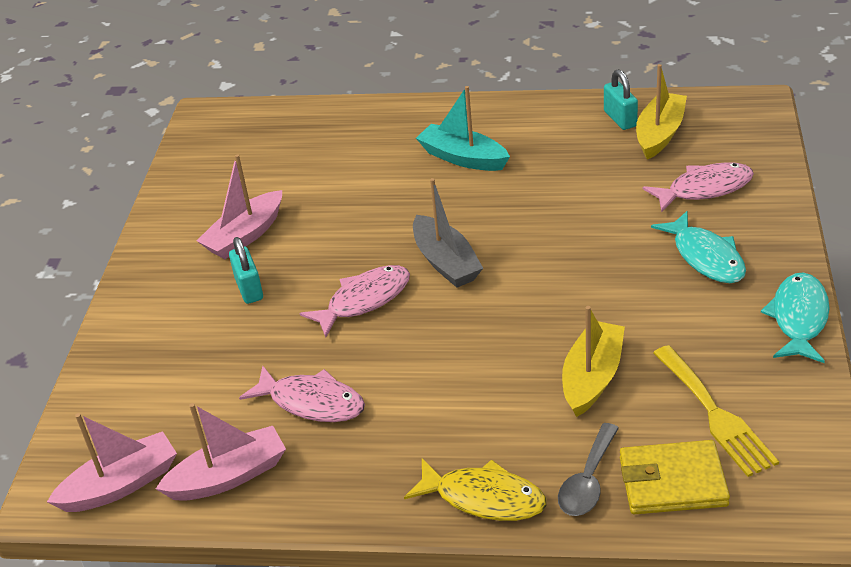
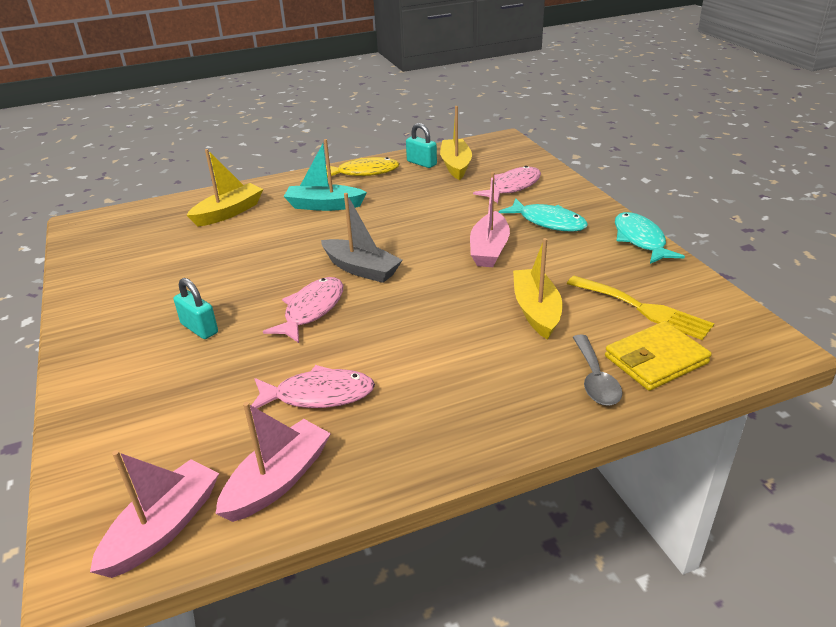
camera: 30 degrees left, 5 degrees down
(245, 235) = (171, 293): pink boat -> pink boat (489, 249)
(356, 140) = (228, 213): none -> yellow boat
(484, 498) = (526, 418): yellow fish -> yellow fish (364, 172)

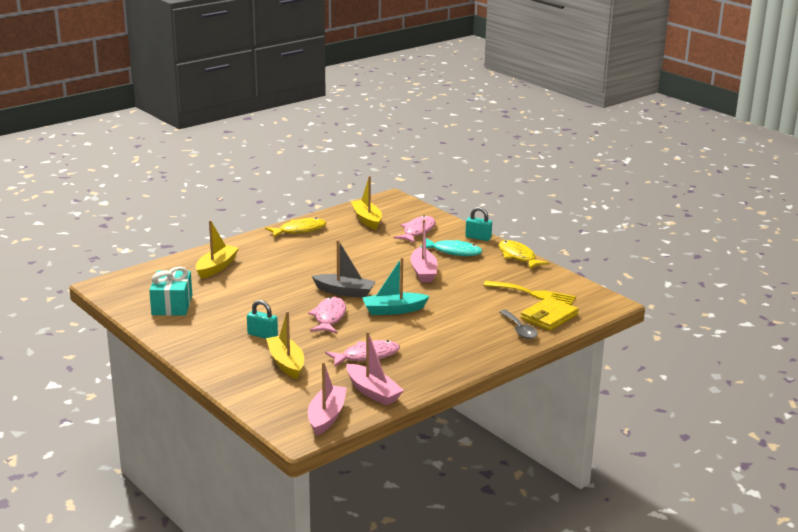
camera: 20 degrees left, 10 degrees down
(130, 261) = (172, 305): none -> turquoise gift
(278, 481) = (372, 392): pink boat -> pink boat turned 120 degrees clockwise
(324, 205) = (287, 256): turquoise boat -> turquoise boat (393, 310)
(421, 163) = (339, 220): turquoise padlock -> turquoise padlock (478, 237)
(536, 311) = (471, 302): yellow boat -> yellow boat (286, 363)
(640, 240) = (518, 257): turquoise fish -> yellow fish

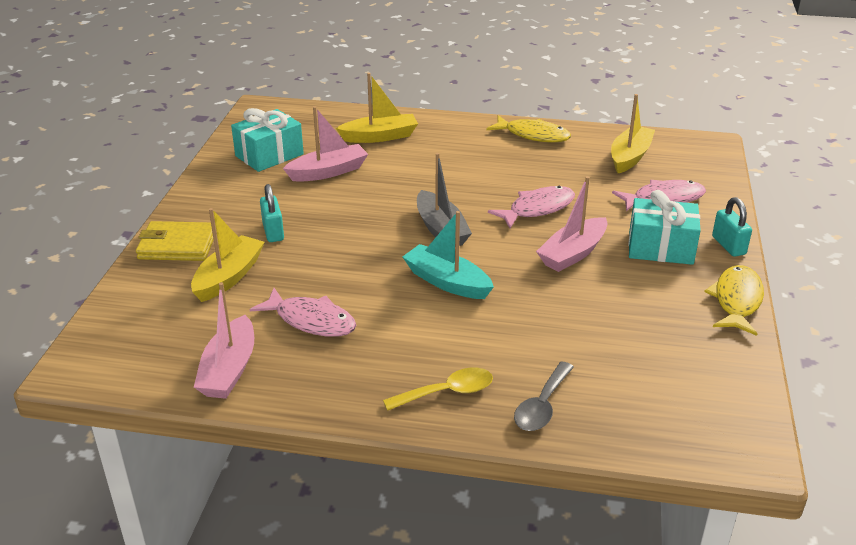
camera: 50 degrees right, 10 degrees up
(326, 417) = (135, 366): pink boat -> pink boat (328, 172)
(329, 317) = (368, 250): pink fish -> pink fish (537, 209)
(454, 252) = (660, 248): turquoise fish -> turquoise gift
(477, 346) = (447, 392): none -> yellow spoon
(533, 294) = (659, 366): yellow fork -> none
(549, 317) = (617, 414): yellow wallet -> yellow wallet (177, 245)

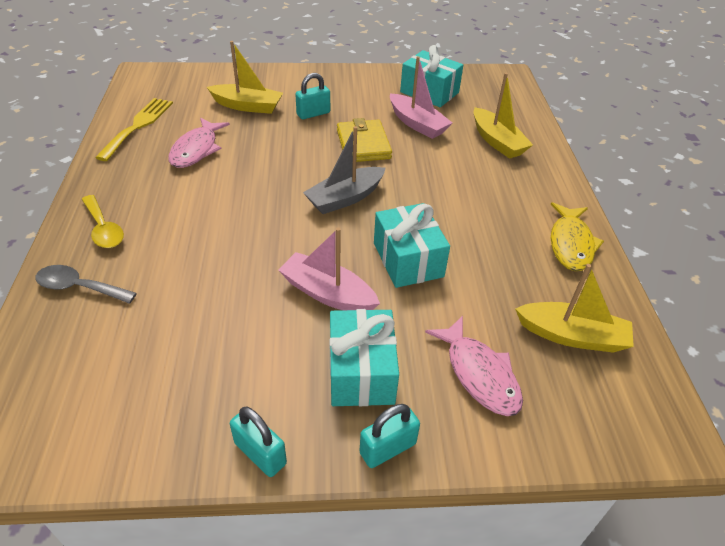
camera: 75 degrees right, 10 degrees up
(177, 245) = (283, 79): yellow wallet -> yellow wallet (363, 144)
(229, 369) = (138, 126): pink boat -> yellow fork
(447, 282) = (259, 212): turquoise boat -> none
(537, 209) = (408, 260): pink fish -> turquoise gift
(736, 300) = (260, 453): yellow fish -> turquoise padlock

